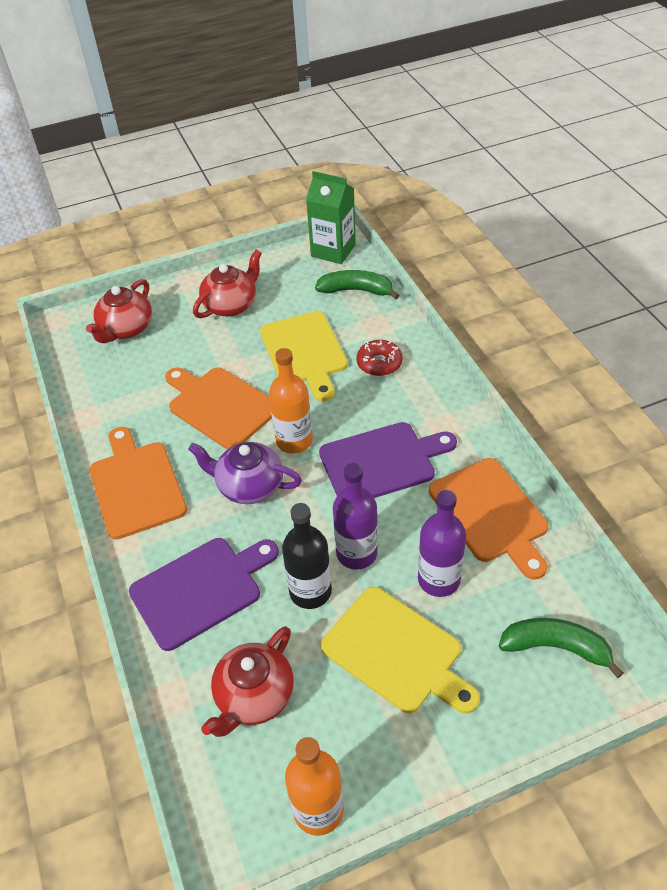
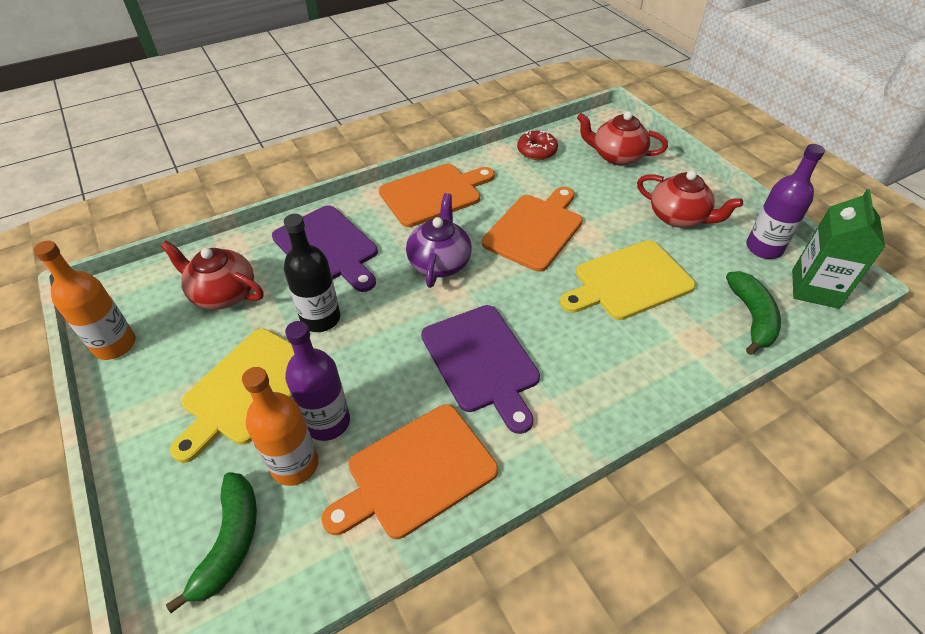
camera: 80 degrees right, 0 degrees up
(294, 441) = (500, 287): orange bottle -> orange bottle (295, 464)
(356, 553) = (362, 349): purple bottle -> purple bottle (763, 248)
(379, 363) = (633, 348): red donut -> red donut (536, 151)

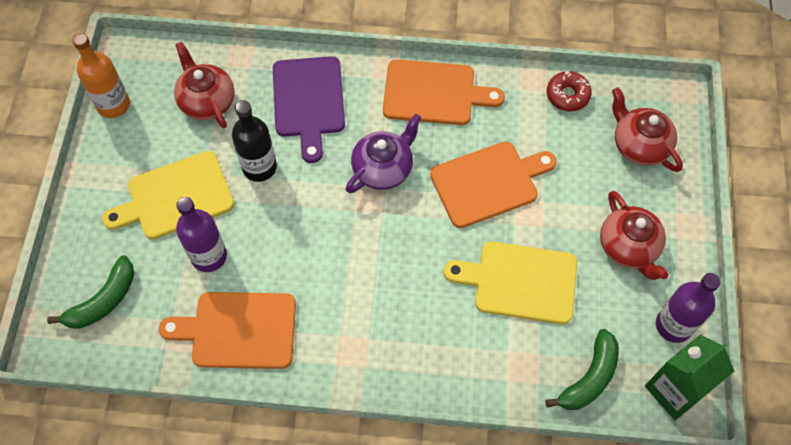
camera: 35 degrees right, 15 degrees up
(295, 464) = (170, 274): orange bottle -> none
(481, 362) = (344, 277): purple cutting board -> none

